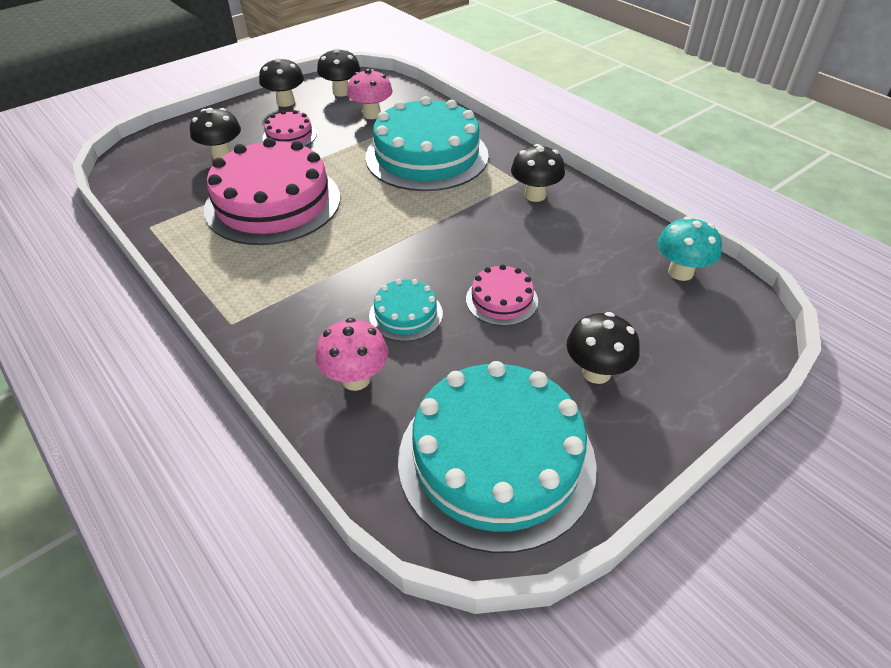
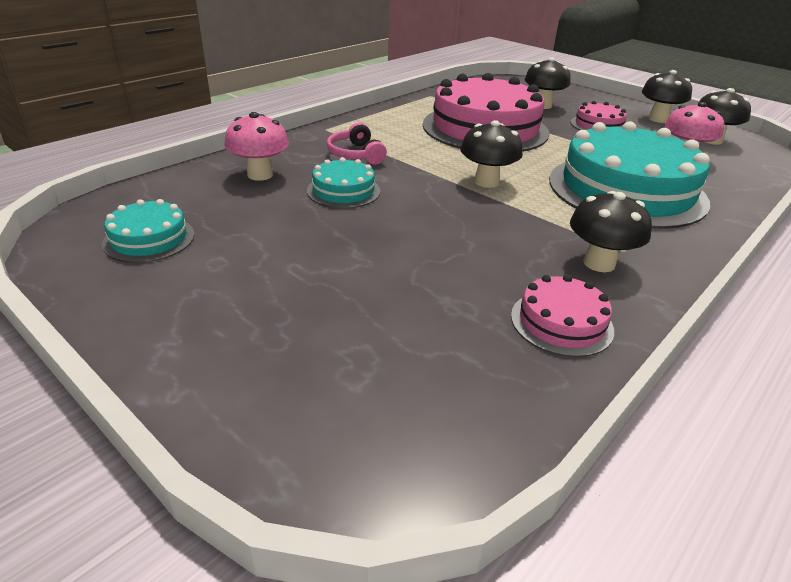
camera: 80 degrees right, 10 degrees down
(318, 301) = (355, 154): none -> pink headphones
(496, 459) = (149, 239): turquoise cake -> turquoise cake, size x0.46
(501, 300) = (374, 240): pink cake -> pink cake (561, 322)
(596, 372) = (255, 302): black mushroom -> black mushroom (486, 182)
(680, 272) = (476, 399): turquoise mushroom -> none

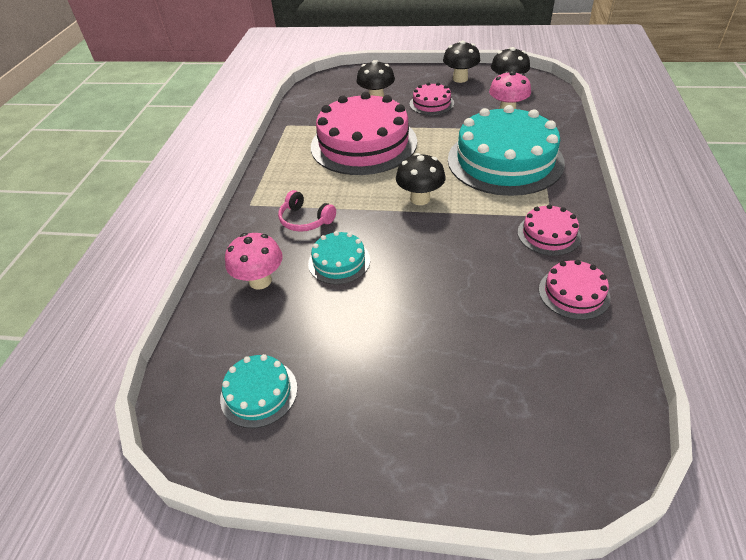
camera: 30 degrees left, 10 degrees up
(599, 263) = (548, 234): black mushroom -> pink cake

